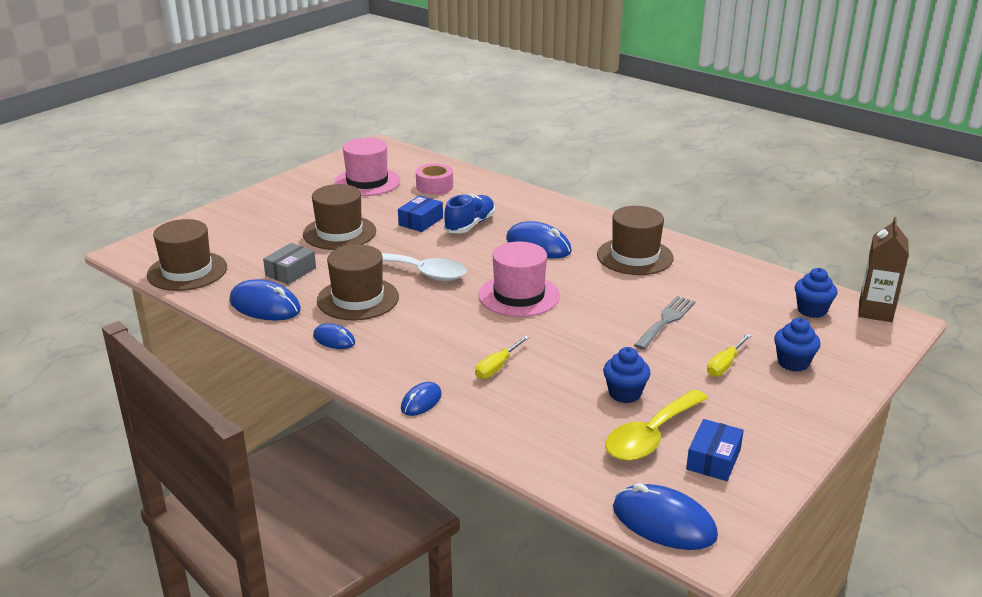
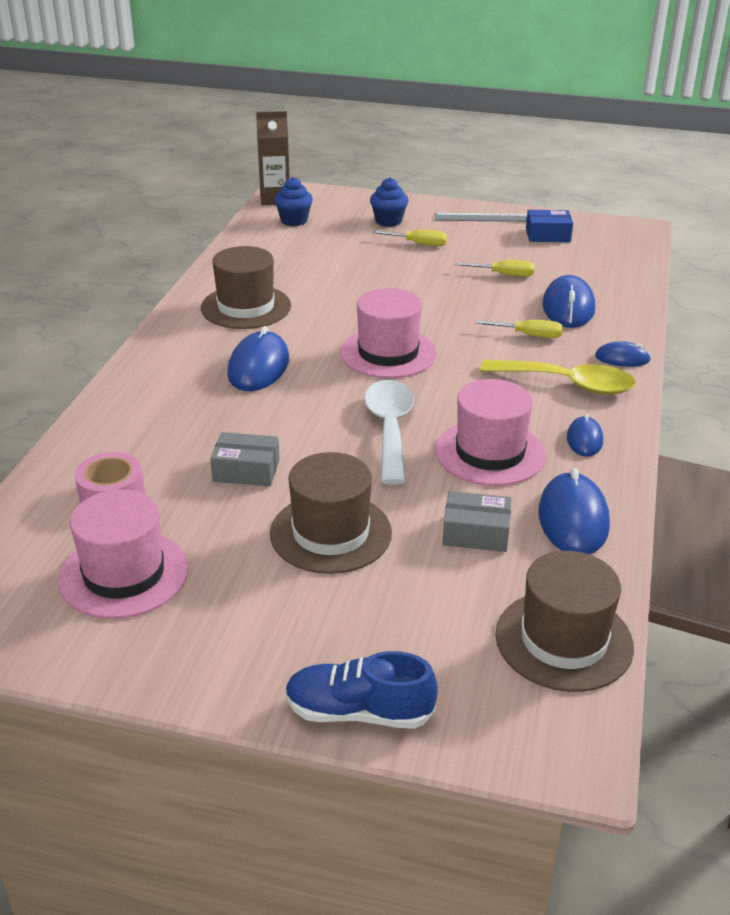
camera: 115 degrees left, 5 degrees up
(358, 299) = (490, 453): brown hat -> pink hat
(421, 221) = (246, 470): blue box -> grey box
(470, 225) = (232, 427): blue shoe -> blue shoe (358, 712)
(624, 393) = (504, 275): blue cupcake -> yellow screwdriver
(650, 436) = (547, 258): yellow spoon -> yellow spoon (568, 384)
(664, 522) = (633, 242): blue mouse -> blue mouse (568, 307)
(666, 321) = (369, 274): grey fork -> none
(783, 430) = (485, 217): none -> grey ruler

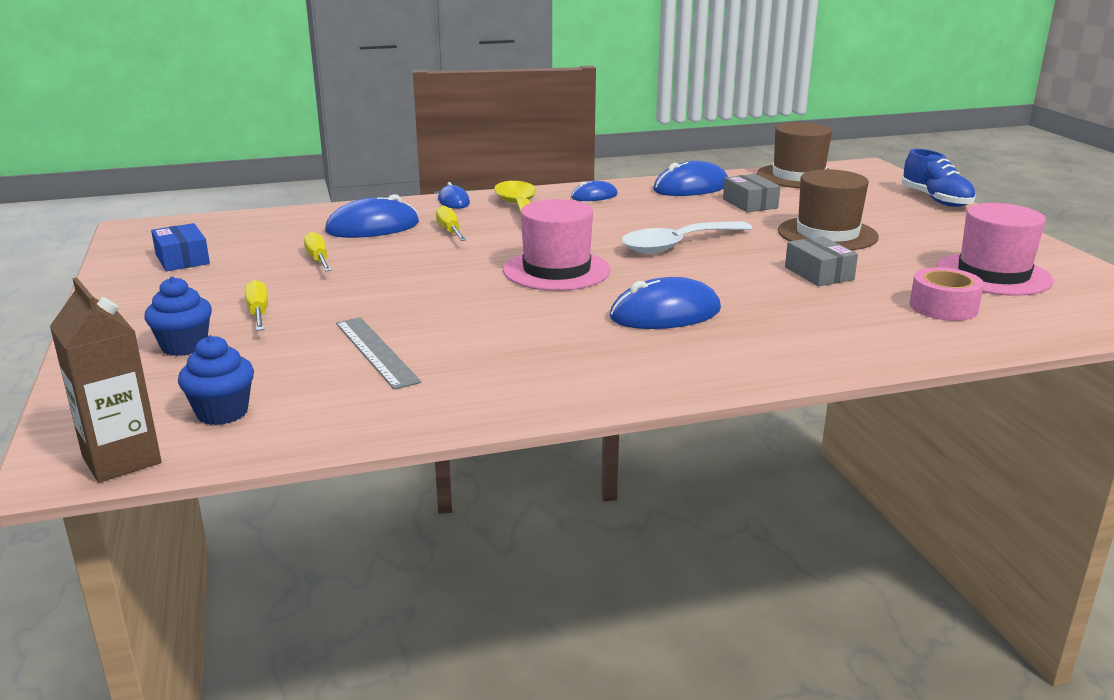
camera: 120 degrees left, 10 degrees down
(246, 307) = (548, 359): brown hat -> none
(485, 217) = (137, 296): grey ruler -> grey ruler (375, 351)
(490, 453) = (655, 214): pink hat -> none

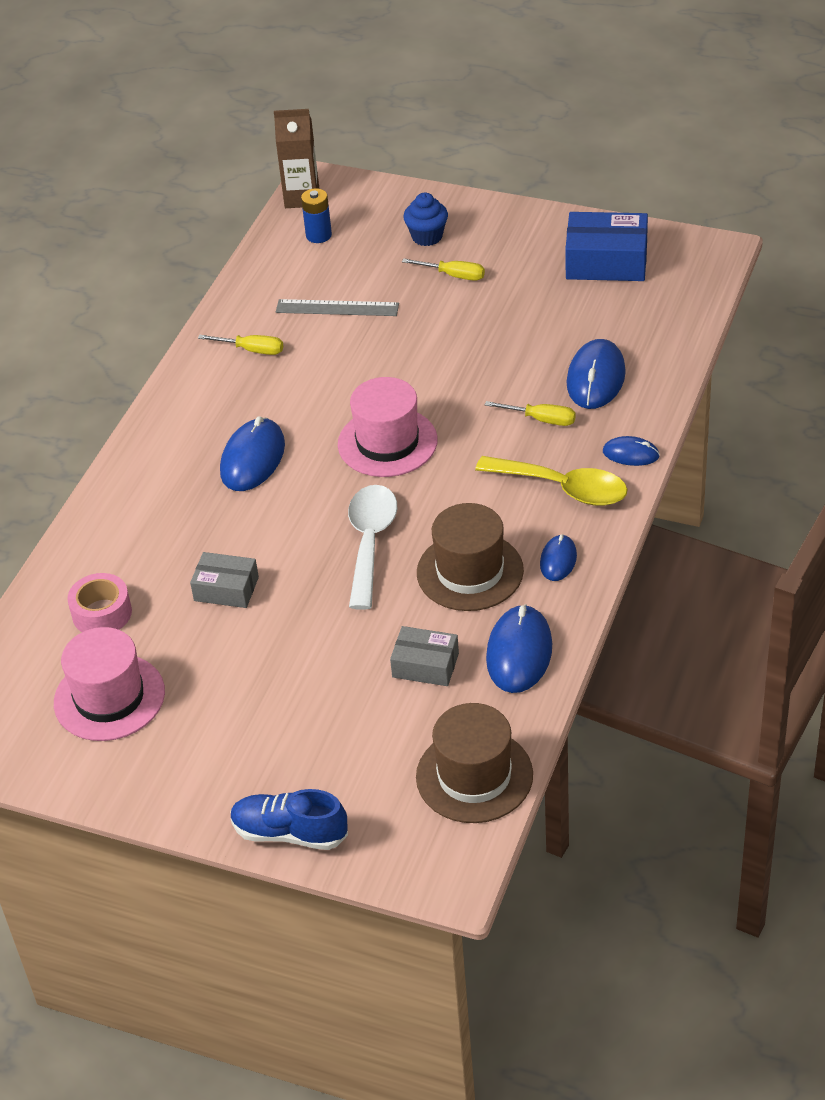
camera: 130 degrees right, 20 degrees up
(182, 259) = (606, 261): blue box -> blue box, size x1.63
(222, 413) = (318, 235): blue cupcake -> blue battery
(318, 259) = (538, 327): yellow screwdriver -> yellow screwdriver (252, 350)
(827, 234) = (294, 661): brown hat -> brown hat (470, 571)

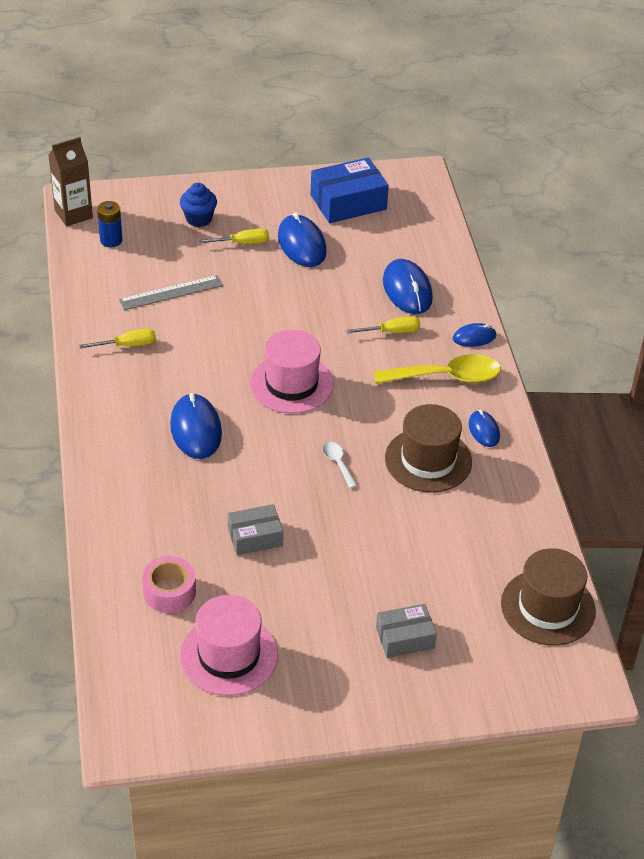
camera: 35 degrees left, 0 degrees up
(289, 833) = (450, 702): blue shoe -> none
(370, 542) = (337, 463): white spoon -> white spoon, size x0.47
(425, 665) = (450, 540): grey box -> grey box (405, 638)
(519, 652) = (509, 506): blue mouse -> blue mouse (302, 244)

